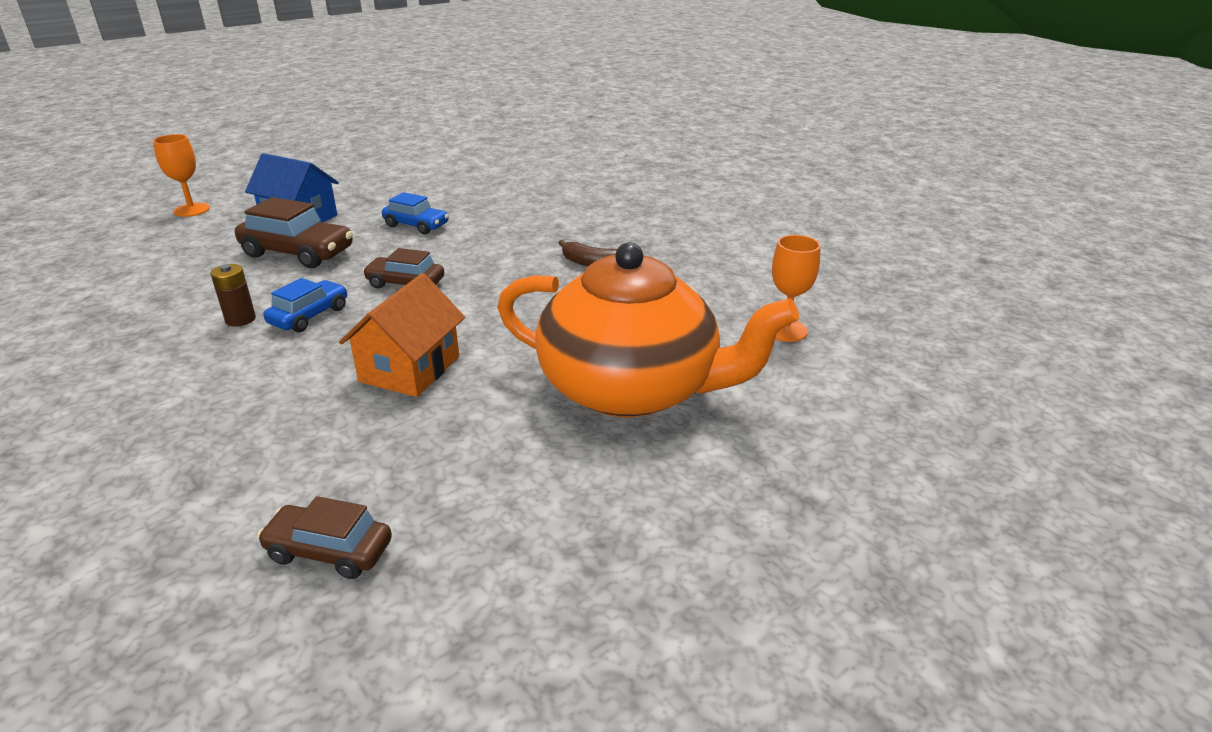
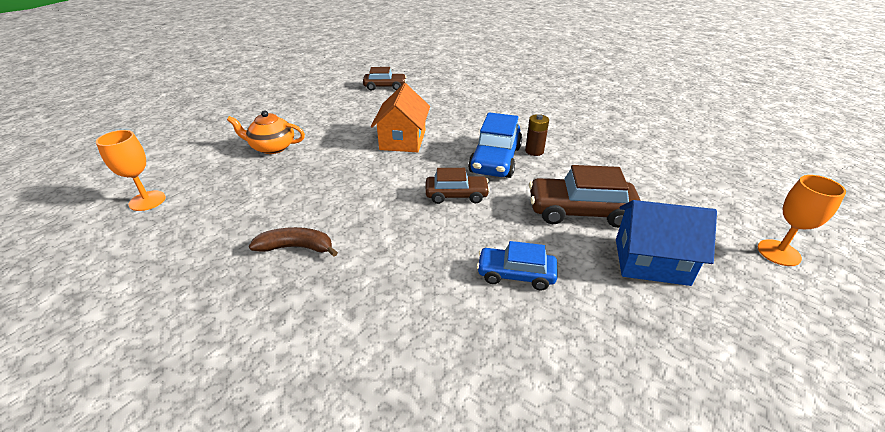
camera: 165 degrees right, 5 degrees up
(309, 316) = (495, 160): blue car -> blue car, size x1.58
(631, 389) = (272, 147): orange teapot -> orange teapot, size x0.45

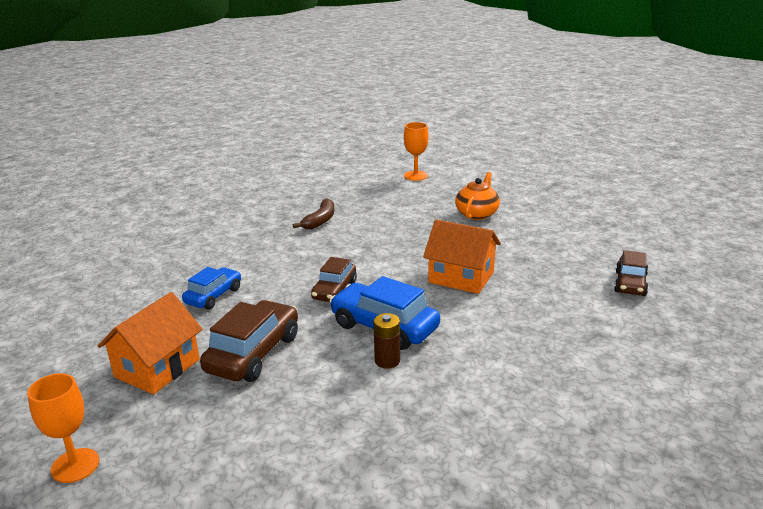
camera: 110 degrees right, 10 degrees down
(651, 261) = (157, 368): blue house -> orange house

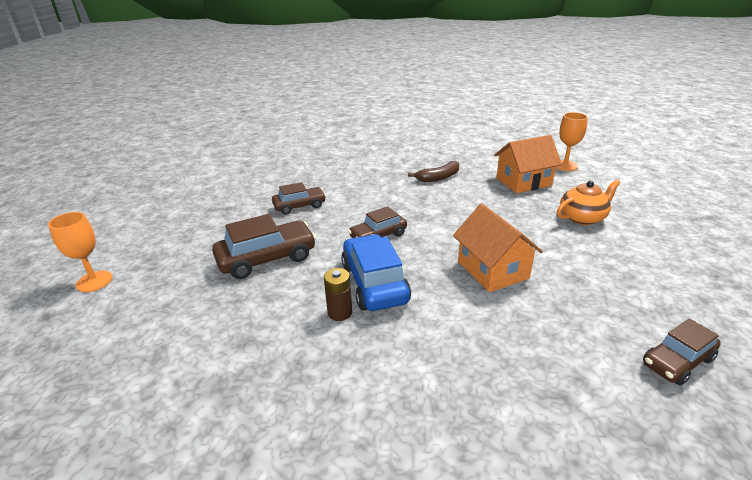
camera: 40 degrees right, 5 degrees up
(157, 368) = (207, 241): orange house -> orange house (523, 182)
(213, 296) = (299, 206): blue car -> brown car

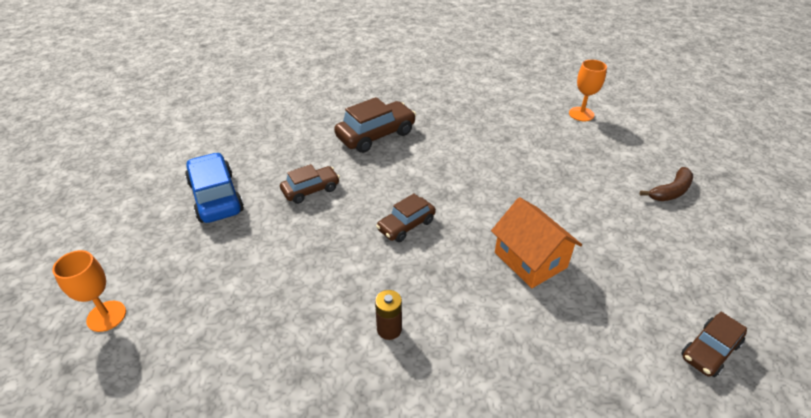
camera: 10 degrees left, 10 degrees up
(267, 259) = (294, 266): brown car -> brown car (376, 135)
(374, 283) = (416, 288): blue car -> blue car (216, 197)
(438, 177) = (453, 139): brown banana -> brown banana (670, 191)
(523, 182) = (542, 139): orange house -> none
(582, 217) = (607, 184): orange teapot -> none

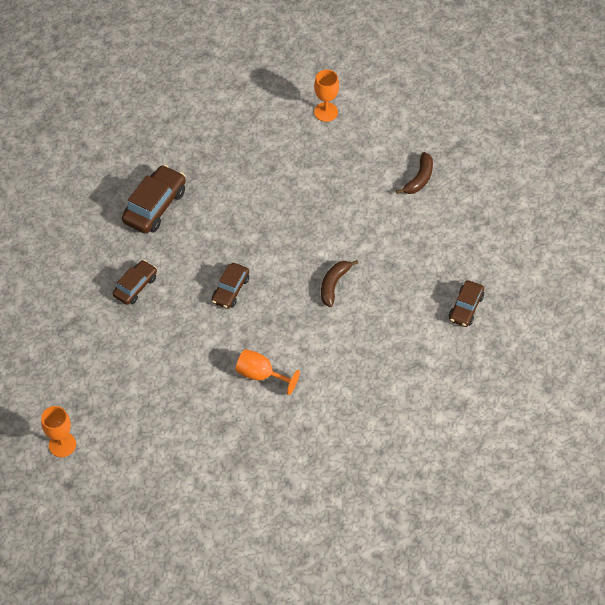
camera: 25 degrees left, 15 degrees up
(216, 197) = (62, 323): blue car -> none
(389, 329) = (261, 375): brown battery -> orange goblet
(530, 260) = (334, 284): orange house -> brown banana

